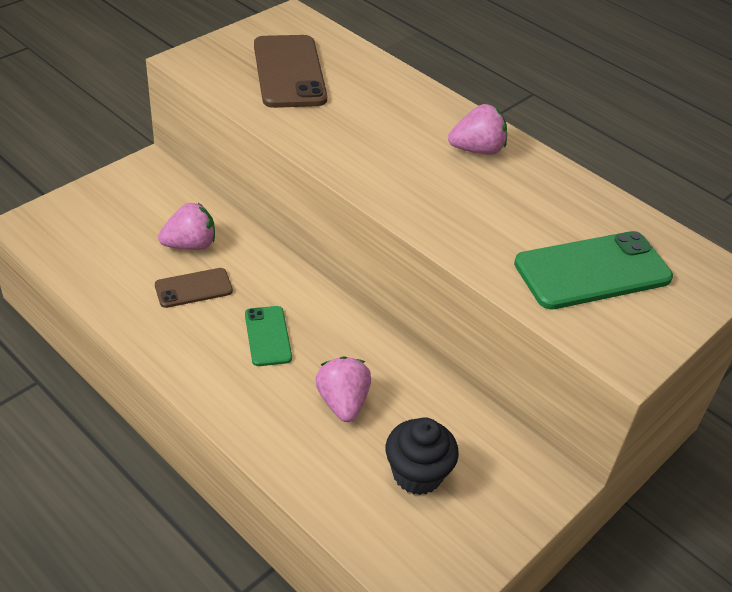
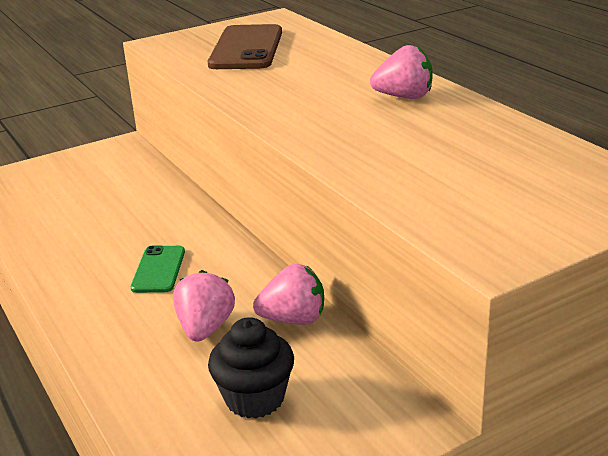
camera: 20 degrees right, 15 degrees down
(190, 245) = (125, 199): pink strawberry -> pink strawberry (293, 319)
(193, 288) = (108, 230): brown phone -> none
(592, 271) = (487, 185): green phone -> none

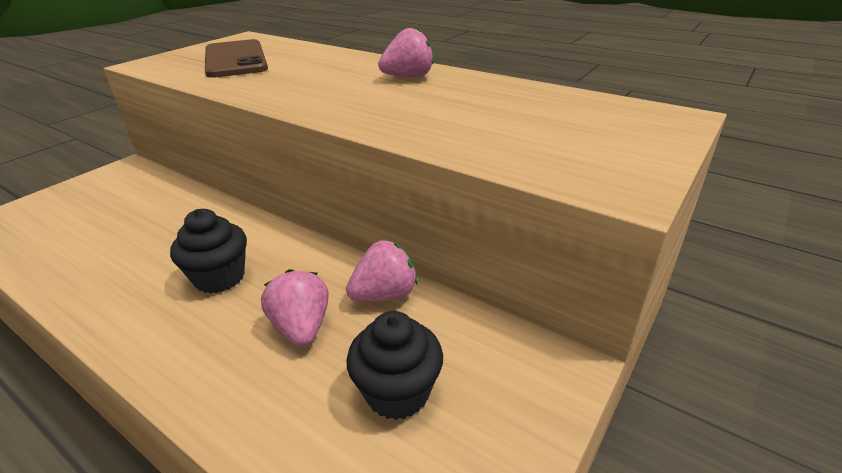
camera: 25 degrees left, 5 degrees up
(158, 270) = (219, 277): green phone -> black cupcake

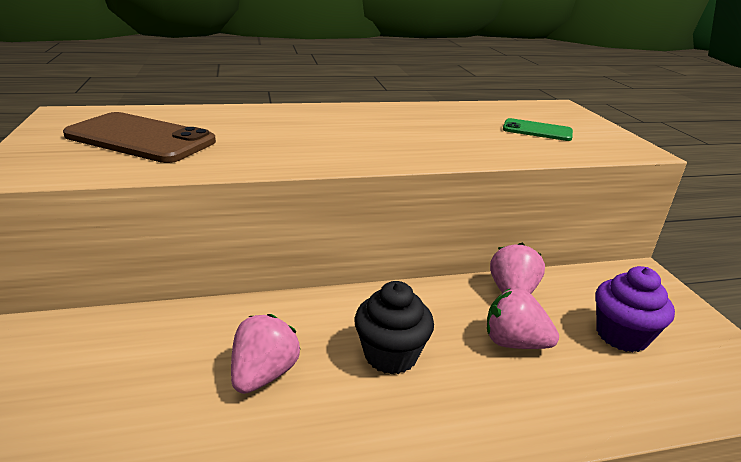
camera: 50 degrees left, 5 degrees down
(397, 392) = (621, 335): black cupcake -> purple cupcake
(408, 77) = (362, 117): pink strawberry -> pink strawberry (264, 374)
(547, 132) = (537, 131): none -> green phone

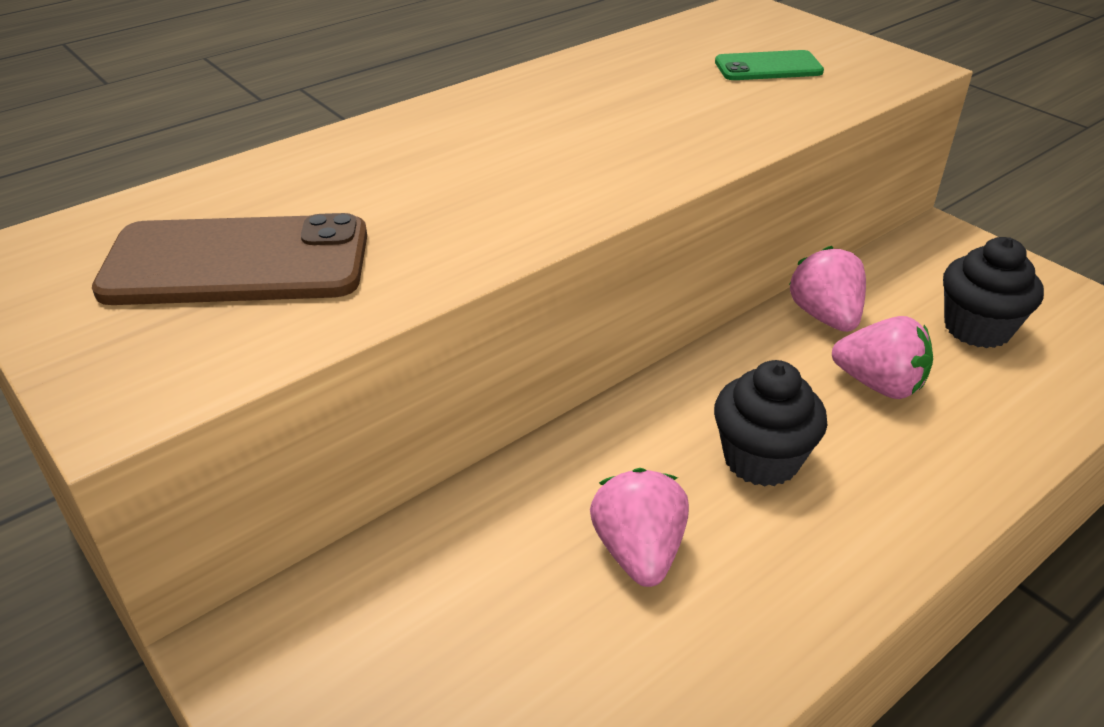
camera: 25 degrees left, 10 degrees up
(514, 342) = (878, 384): pink strawberry -> pink strawberry turned 150 degrees counterclockwise
(621, 335) = (977, 328): purple cupcake -> black cupcake

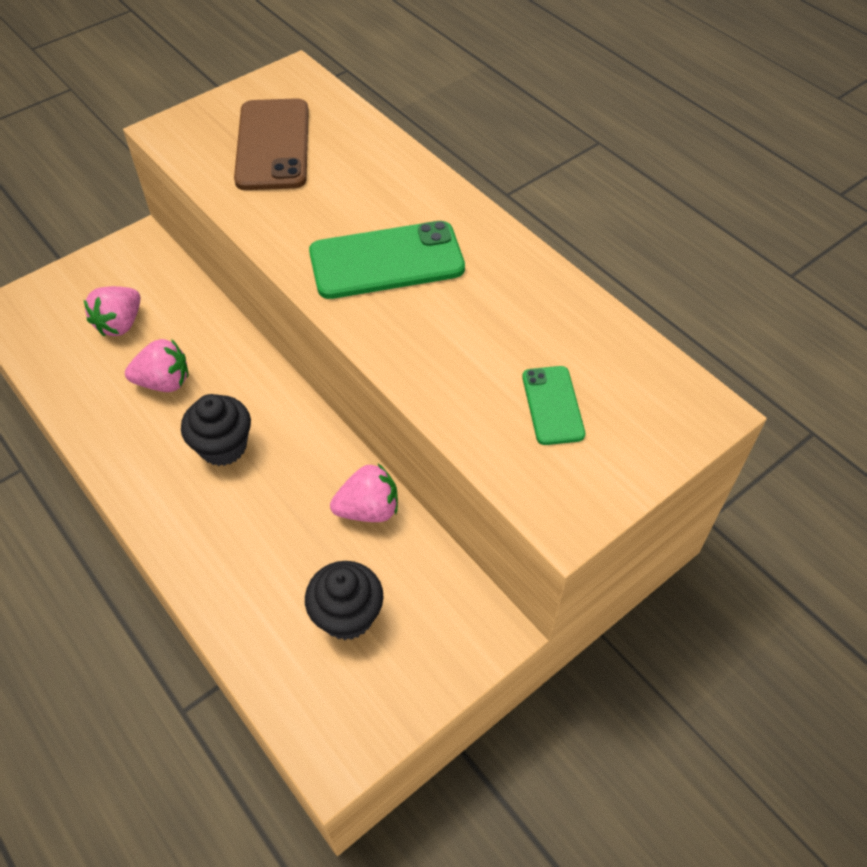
camera: 90 degrees right, 15 degrees up
(546, 156) = (386, 261): none -> green phone
(878, 384) = (286, 528): pink strawberry -> pink strawberry (120, 324)

